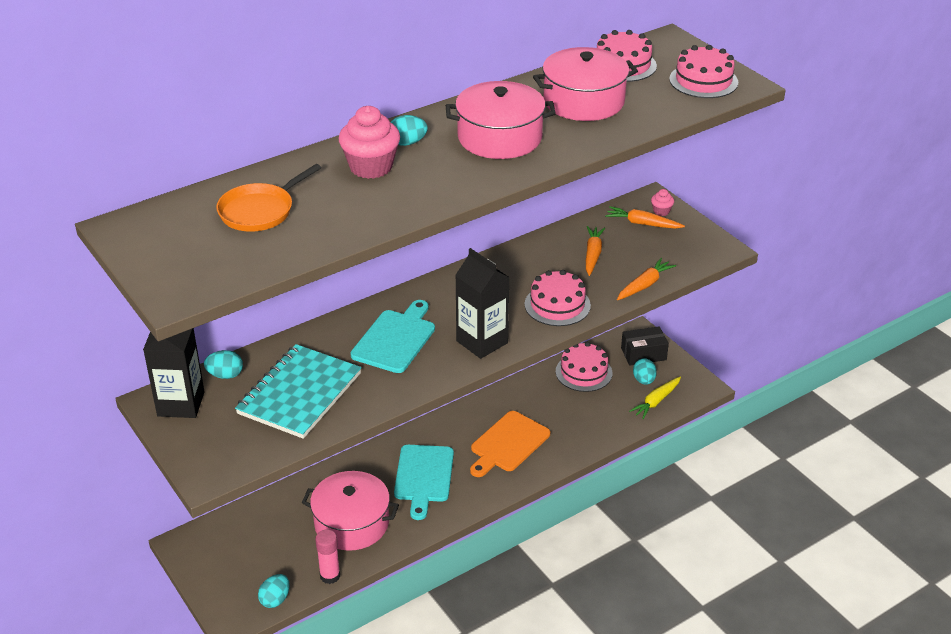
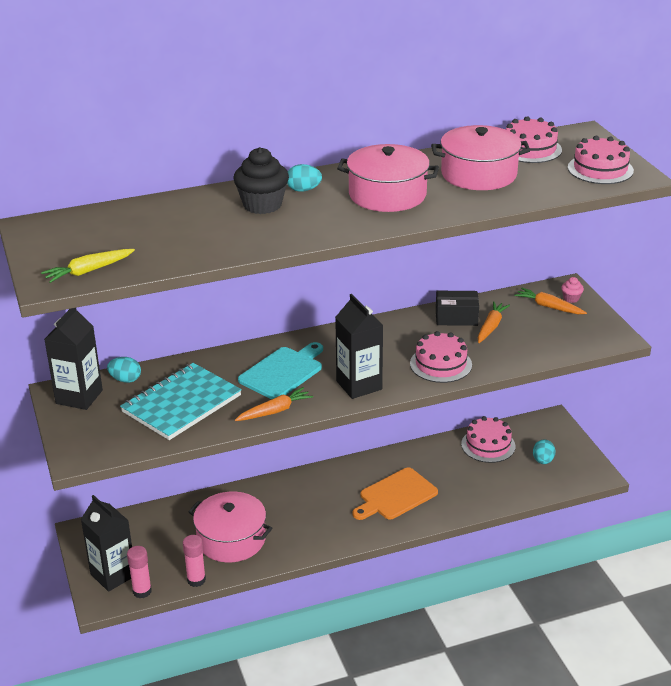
camera: 15 degrees right, 5 degrees down
(236, 587) = (113, 575): none -> black carton
(260, 211) = (151, 227): orange pan -> none
(275, 599) = (142, 591): turquoise egg -> pink glue stick
(371, 167) = (262, 205): pink cupcake -> black cupcake
(423, 477) = (309, 511): turquoise cutting board -> none
(643, 354) = (551, 438): black box -> black box (456, 317)
(644, 285) = (529, 358): orange carrot -> orange carrot (275, 411)
(656, 401) = (548, 481): yellow carrot -> yellow carrot (88, 271)

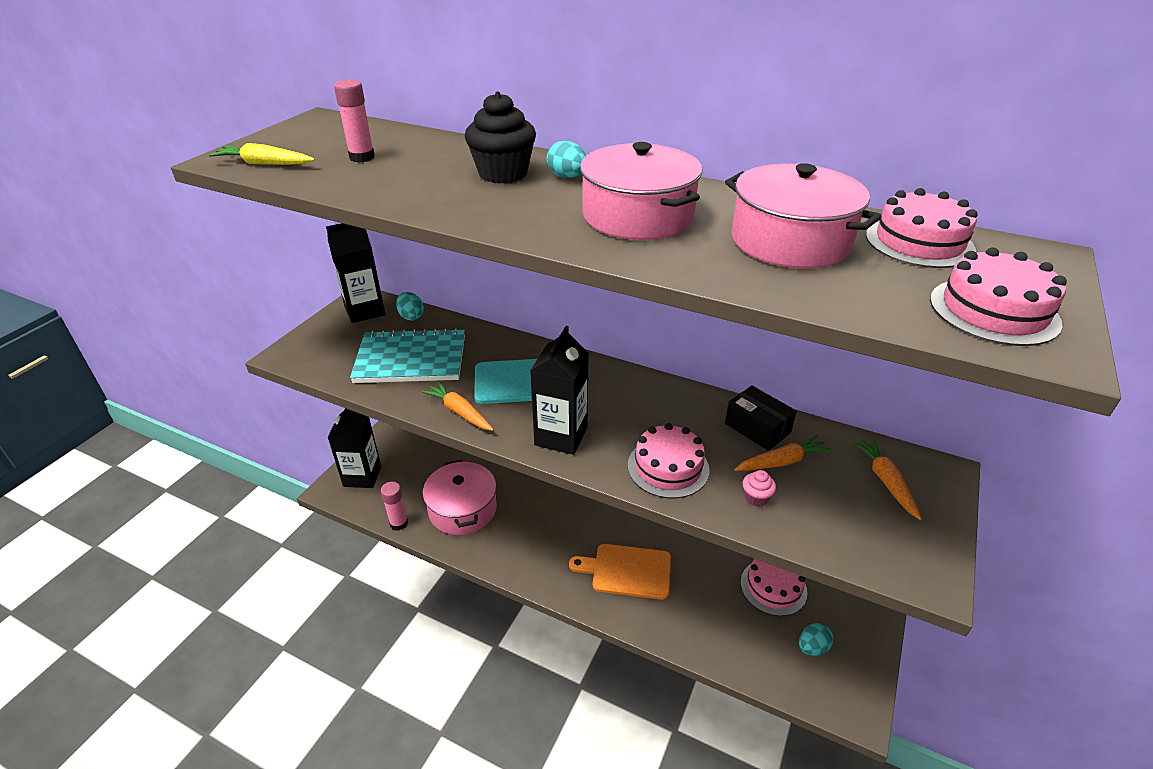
camera: 45 degrees right, 5 degrees up
(142, 591) = (359, 503): pink glue stick -> pink glue stick (362, 157)
(275, 411) = (459, 412): orange carrot -> orange carrot turned 150 degrees counterclockwise
(571, 298) = (929, 489): pink cupcake -> pink cupcake (756, 498)

